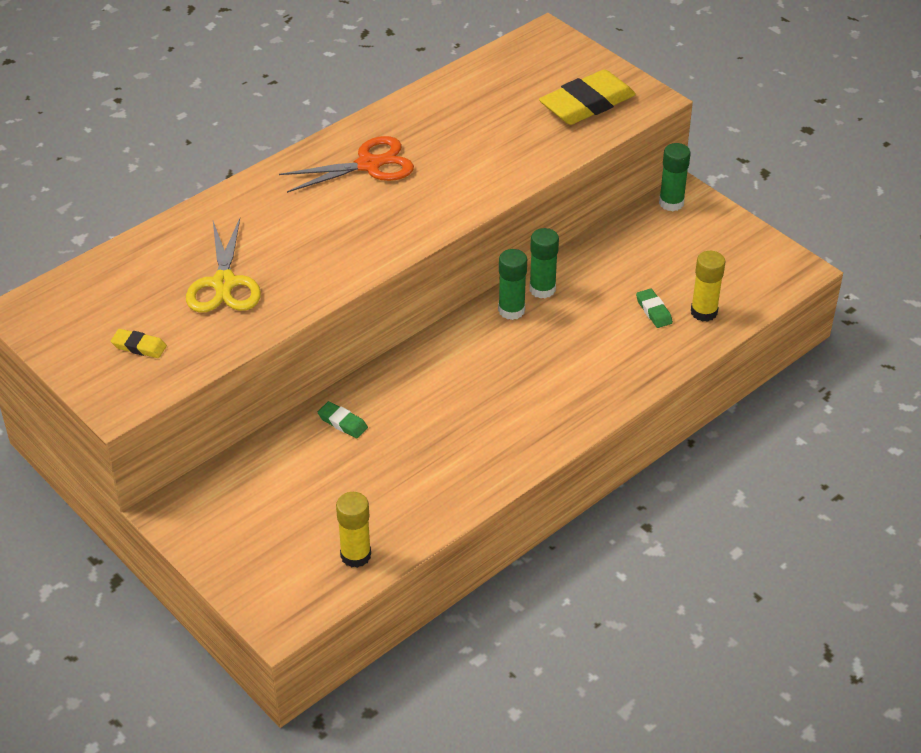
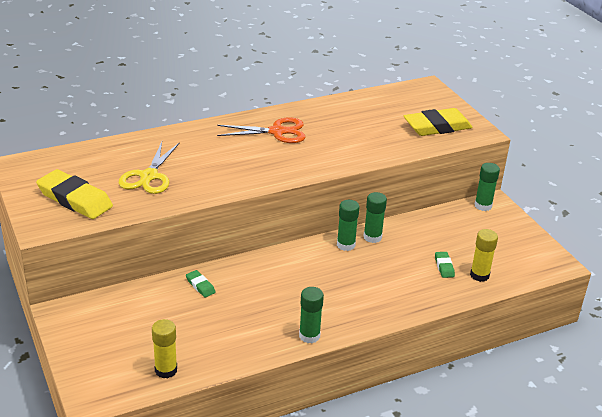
camera: 15 degrees right, 10 degrees down
(139, 346) = (75, 199): yellow eraser -> yellow eraser, size x2.19
(519, 457) = (309, 336): none -> green glue stick

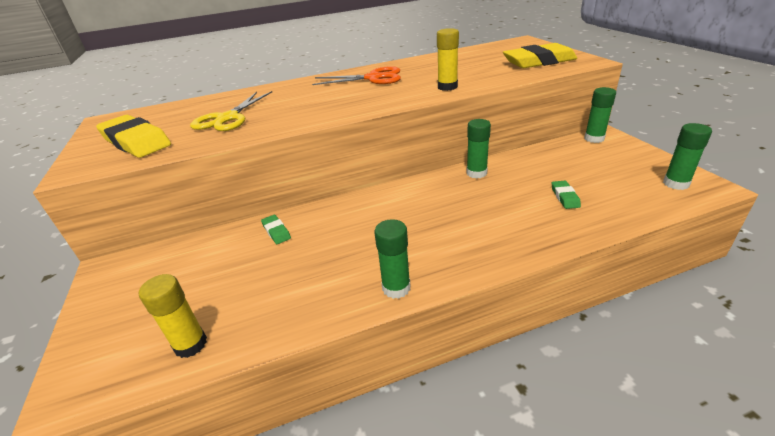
camera: 10 degrees right, 0 degrees up
(346, 245) = (447, 182): green glue stick -> green glue stick (676, 184)
(479, 275) = (612, 204): yellow glue stick -> yellow glue stick (447, 87)

